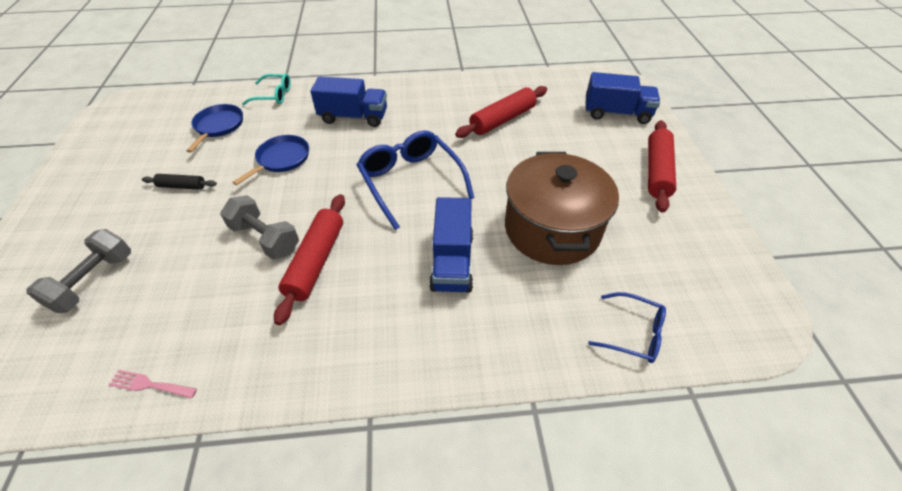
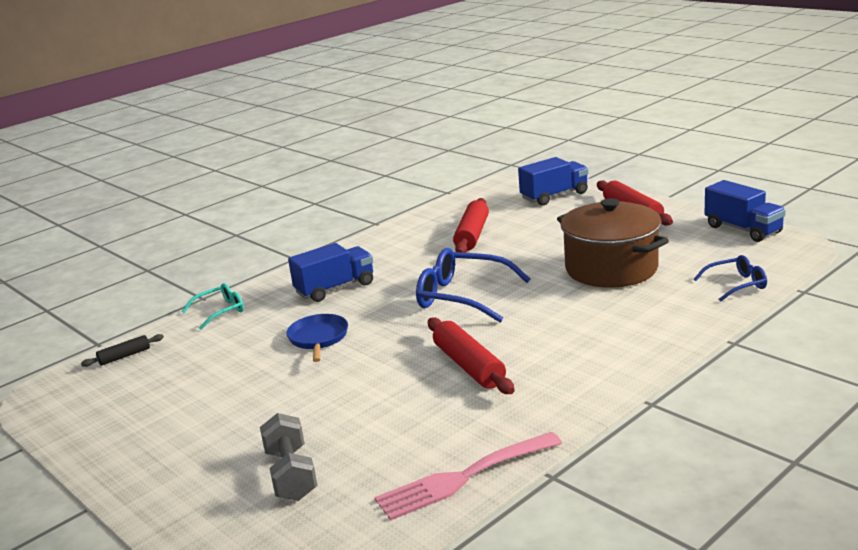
camera: 35 degrees left, 25 degrees down
(149, 385) = (463, 478): pink fork -> pink fork, size x2.15
(182, 186) = (252, 396): black rolling pin -> black rolling pin (124, 356)
(218, 126) = (204, 352): blue pan -> none
(265, 238) = (400, 378): grey dumbbell -> none
(452, 261) = (571, 315): blue truck -> blue truck (743, 229)

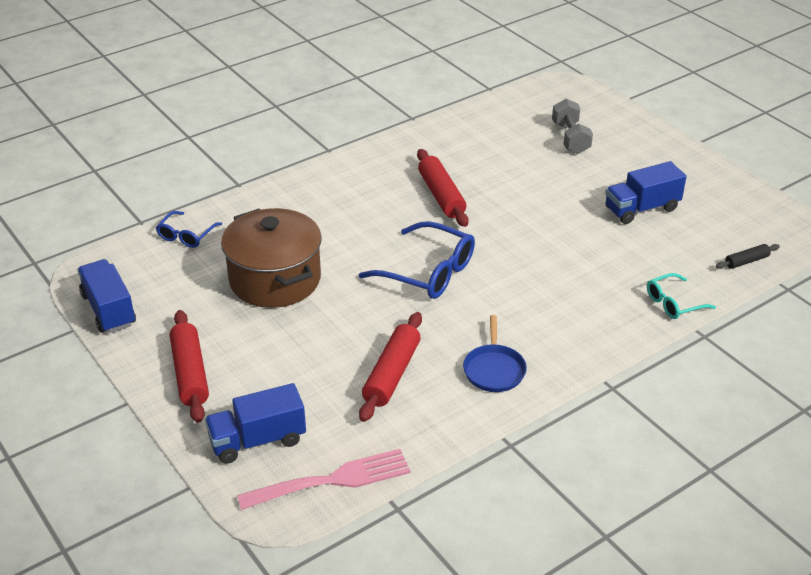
camera: 175 degrees left, 15 degrees up
(318, 338) = (566, 247): blue pan -> blue pan (494, 369)
(335, 288) = (556, 312): blue truck -> blue truck (642, 209)
(463, 478) = (464, 121): pink fork -> pink fork (332, 480)
(736, 285) = (186, 235): blue glasses -> blue glasses turned 60 degrees counterclockwise

